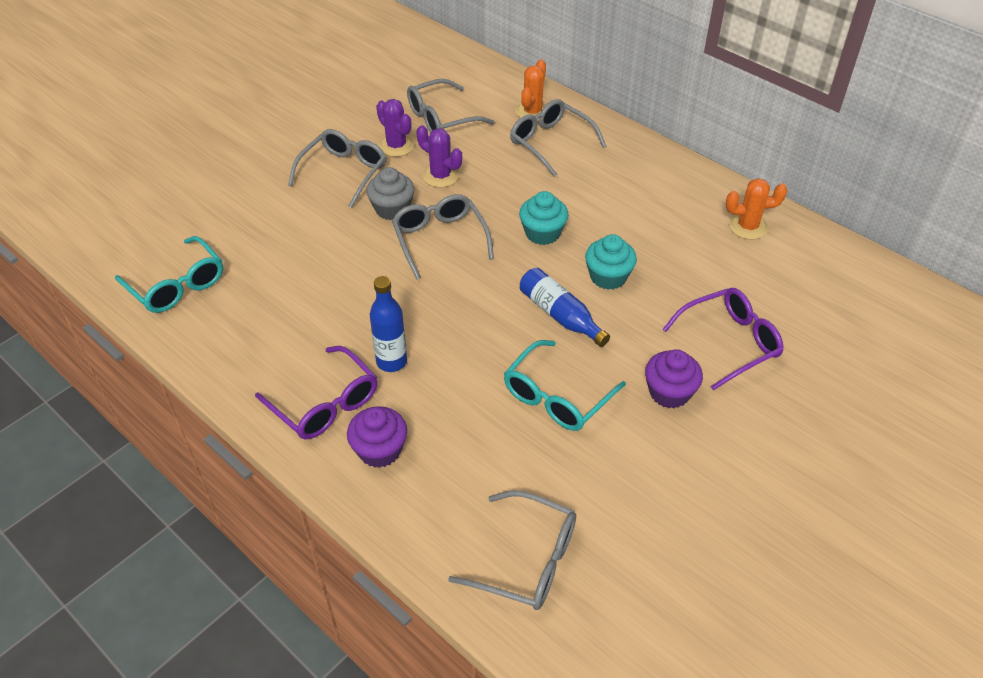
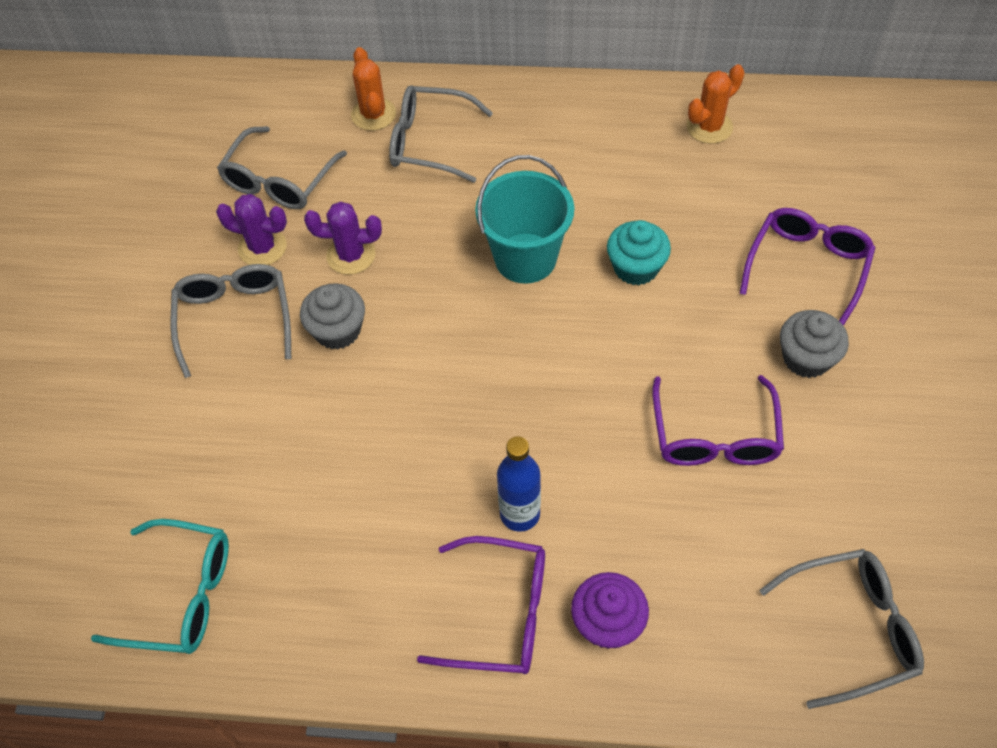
camera: 35 degrees left, 10 degrees up
(440, 240) = (428, 335): grey glasses -> none
(542, 233) = (525, 258): turquoise cupcake -> turquoise bucket
(558, 396) = (714, 434): turquoise glasses -> purple glasses
(560, 315) = (632, 342): blue bottle -> none
(669, 392) = (806, 358): purple cupcake -> grey cupcake

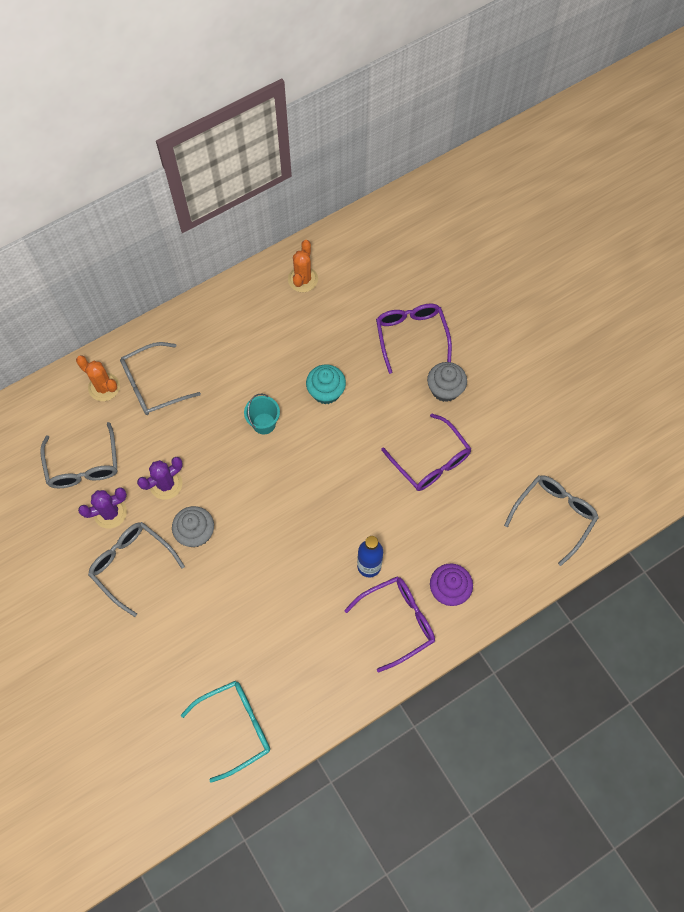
camera: 40 degrees left, 10 degrees up
(525, 258) = (264, 423): turquoise bucket -> turquoise bucket, size x0.58

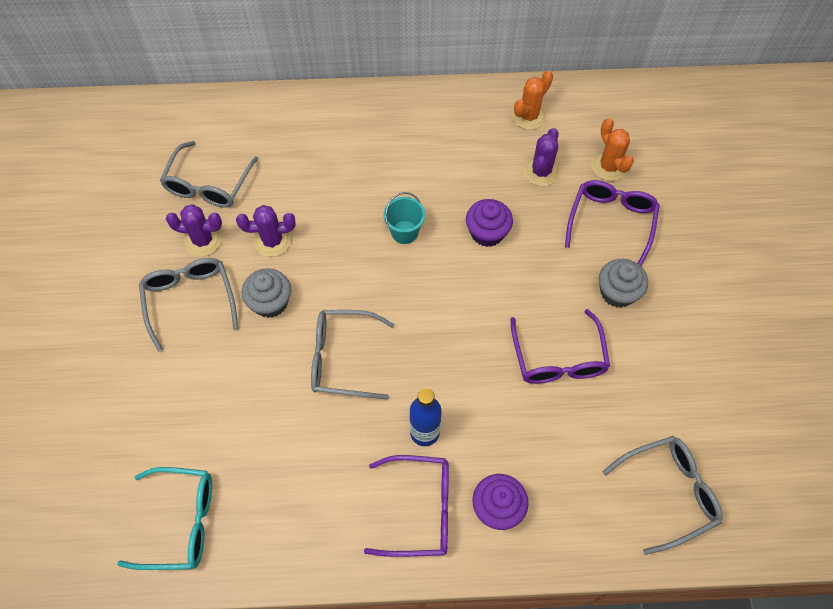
camera: 30 degrees right, 5 degrees down
(104, 387) = (274, 124): orange cactus -> orange cactus (609, 167)
(154, 385) = (321, 144): grey glasses -> grey glasses (343, 359)
(326, 392) = (487, 233): turquoise cupcake -> purple cupcake
(338, 321) = (541, 172): none -> purple cactus

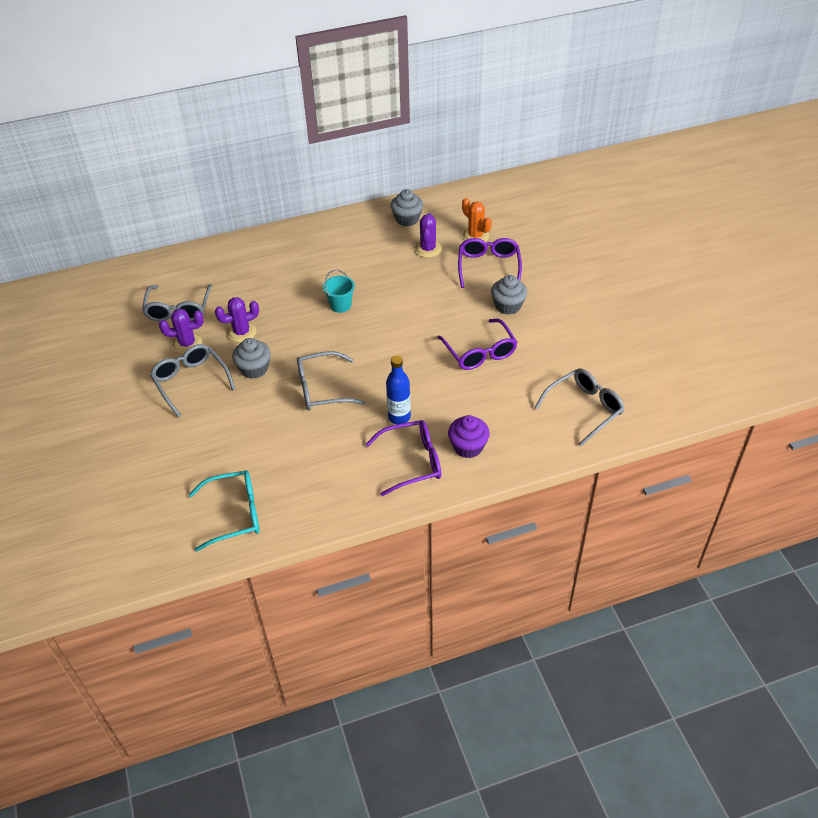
camera: 15 degrees left, 15 degrees down
(487, 233) = (402, 292): purple cupcake -> none
(528, 116) = (407, 219): orange cactus -> grey cupcake

